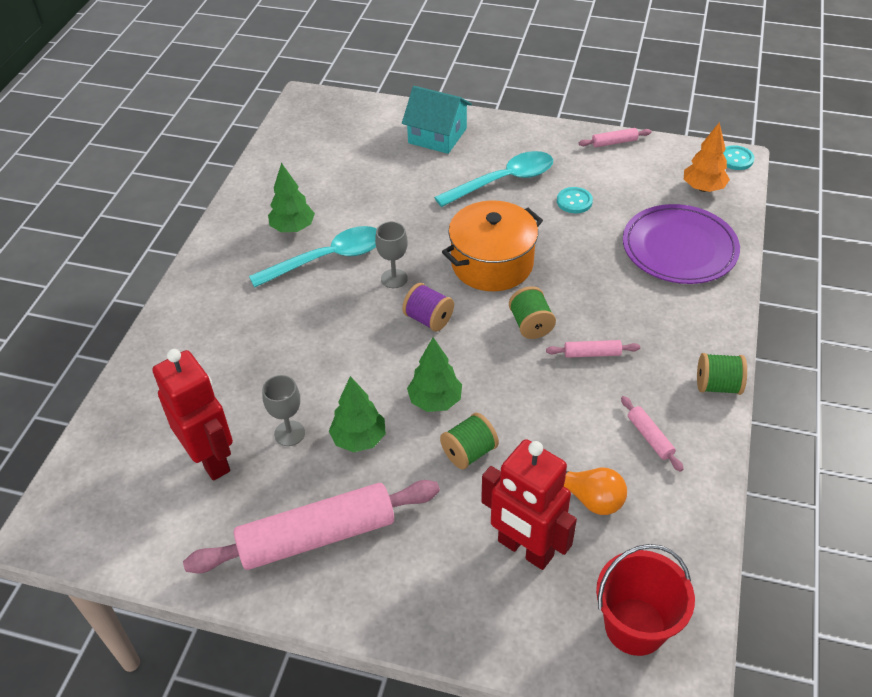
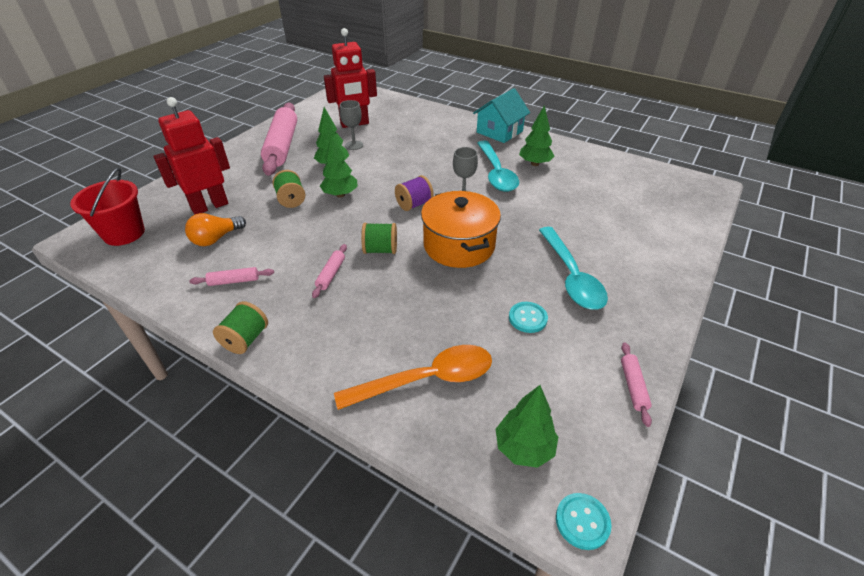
camera: 105 degrees right, 5 degrees down
(437, 136) = (651, 249): turquoise house -> turquoise house (499, 132)
(679, 248) = (426, 379): purple plate -> orange spoon
(703, 188) = (524, 448): orange tree -> green tree

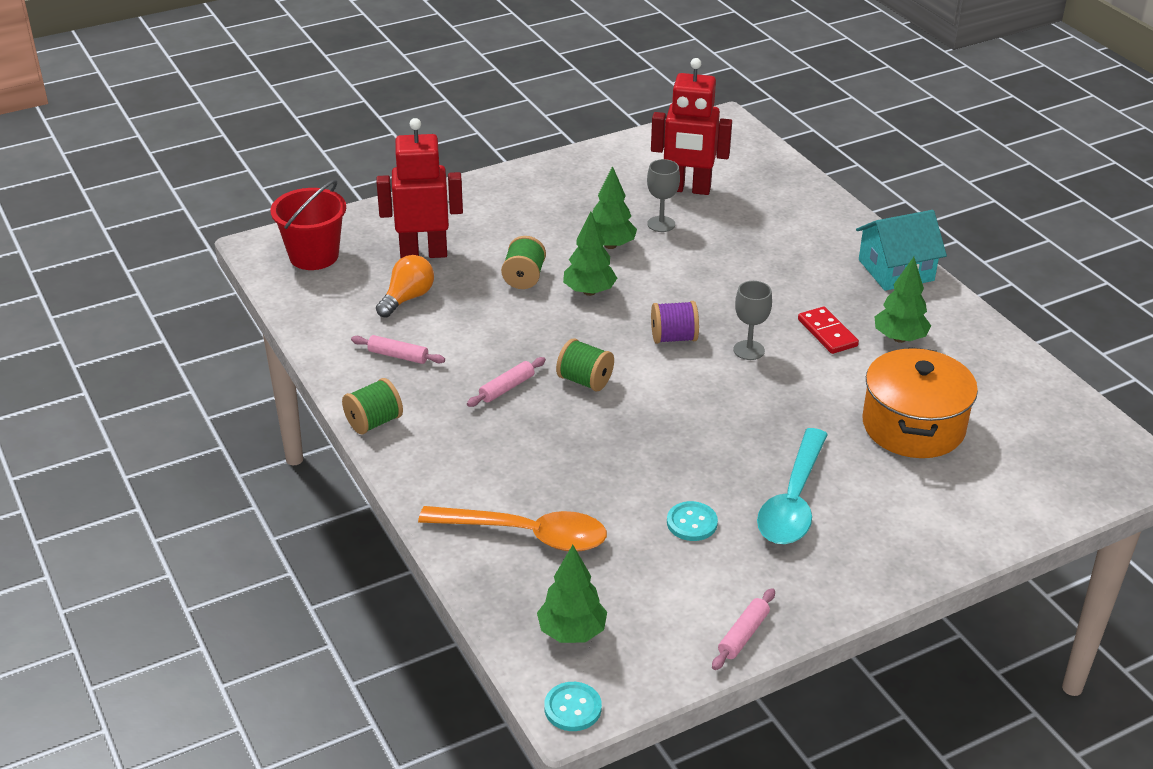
camera: 30 degrees right, 5 degrees down
(216, 239) = (407, 298): orange light bulb -> orange light bulb turned 135 degrees clockwise
(282, 146) = (564, 194): pink rolling pin -> none
(459, 245) = (686, 411): orange pot -> orange pot (913, 426)
(496, 173) = (827, 333): turquoise spoon -> red domino

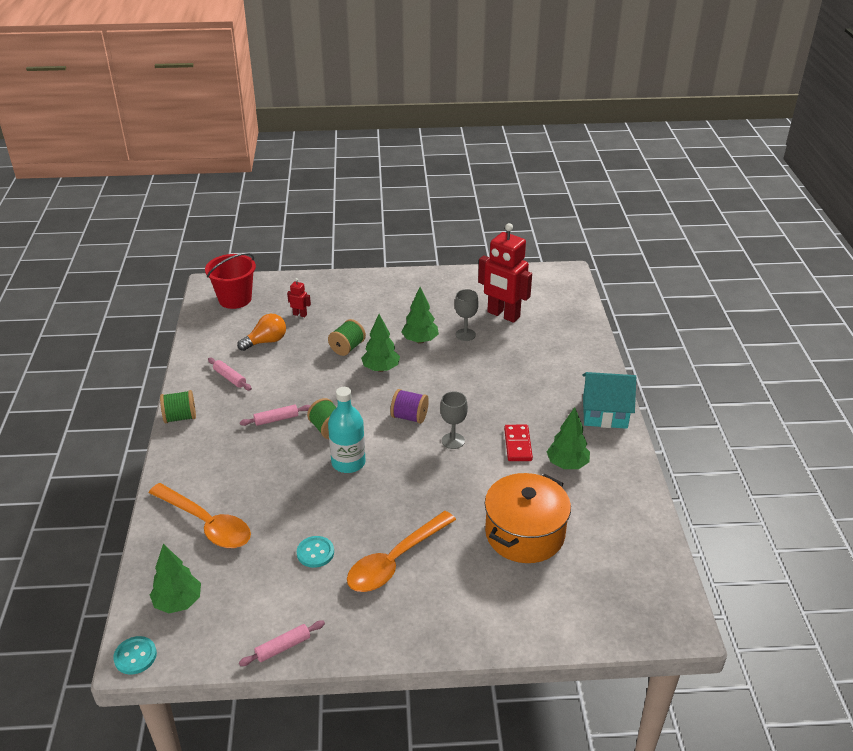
camera: 25 degrees right, 0 degrees up
(423, 253) = (300, 314): red robot -> red robot, size x0.42
(643, 411) = (348, 463): none -> turquoise bottle
(793, 500) = (395, 560): turquoise spoon -> orange spoon

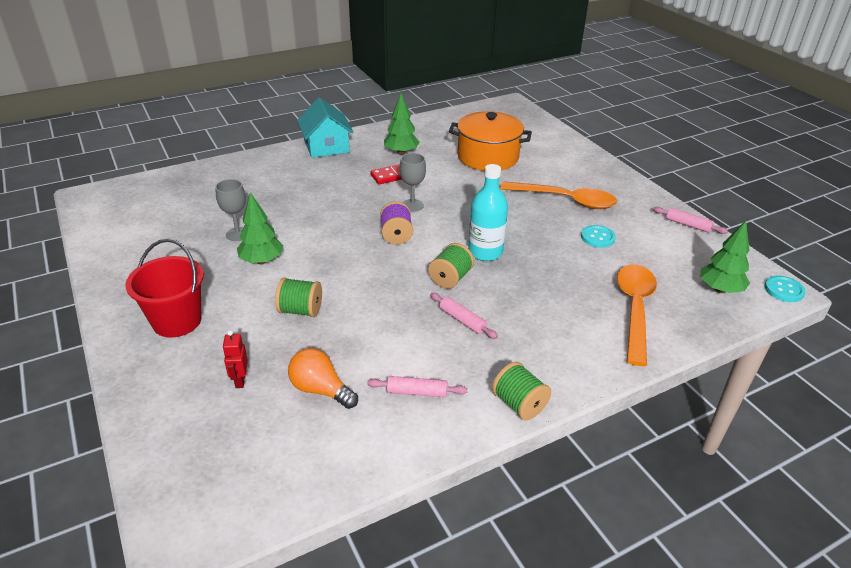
camera: 115 degrees left, 0 degrees up
(230, 378) = (417, 392): pink rolling pin -> pink rolling pin turned 75 degrees clockwise
(235, 299) = (219, 479): red bucket -> red bucket (177, 321)
(381, 369) = (329, 273): green tree -> none
(503, 315) = (189, 219): red robot -> none

